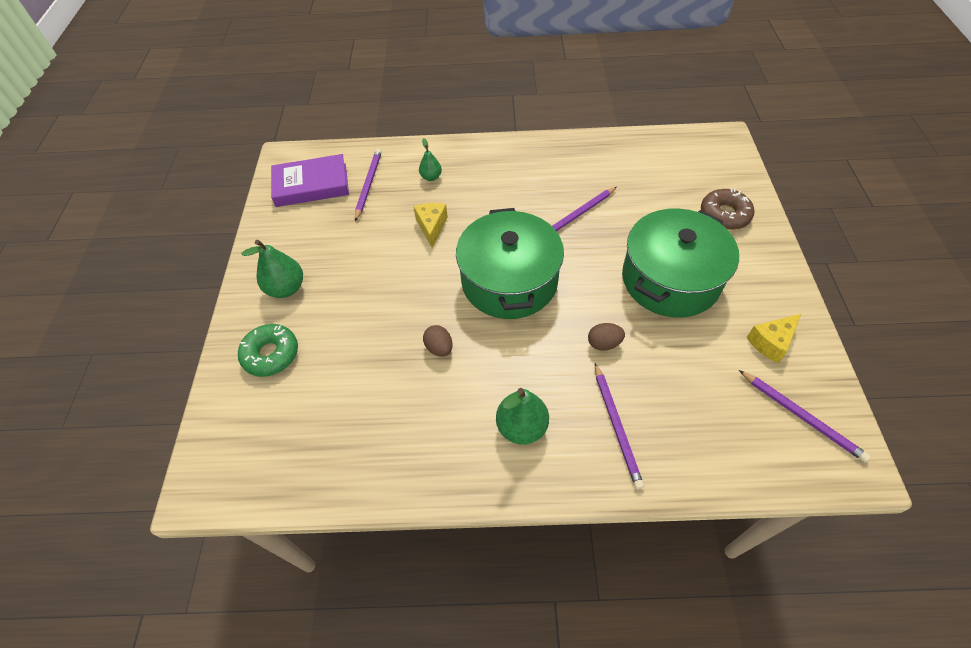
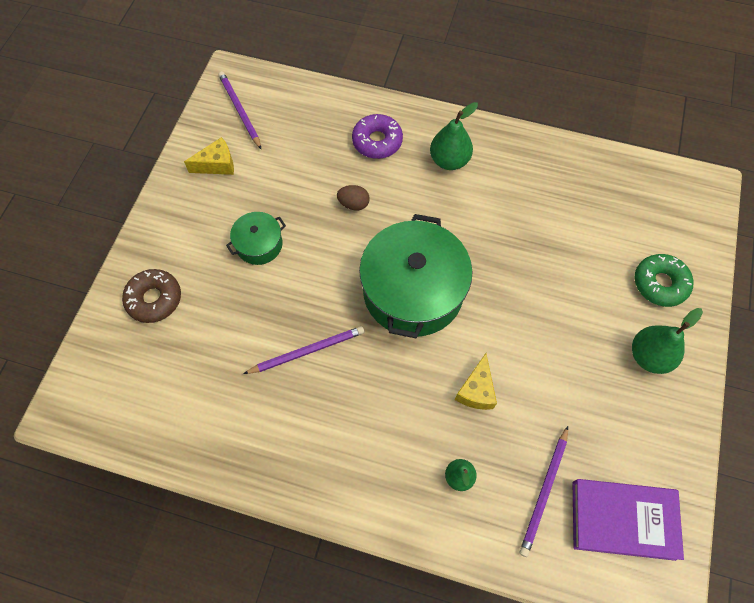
camera: 165 degrees left, 10 degrees up
(439, 348) = (500, 243): brown egg -> none
(616, 426) = (377, 141): purple pencil -> purple donut
(670, 279) = (259, 244): green pot -> green pot, size x0.48

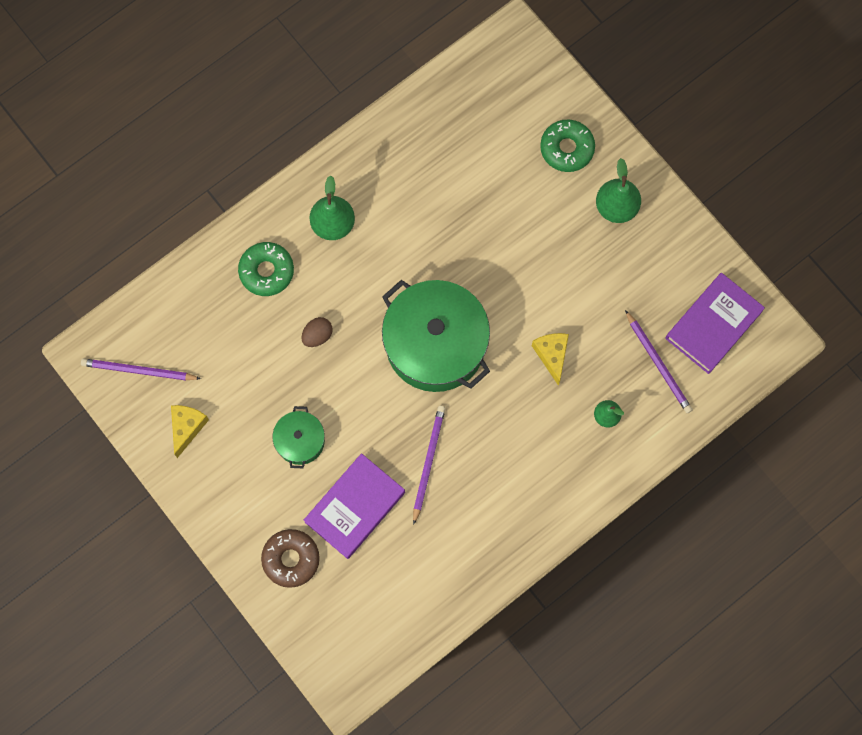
camera: 55 degrees left, 10 degrees up
(230, 319) = (355, 507): none -> purple book
(377, 141) = (266, 271): purple donut -> green donut
(476, 390) = (552, 355): yellow cheese -> yellow cheese turned 150 degrees counterclockwise

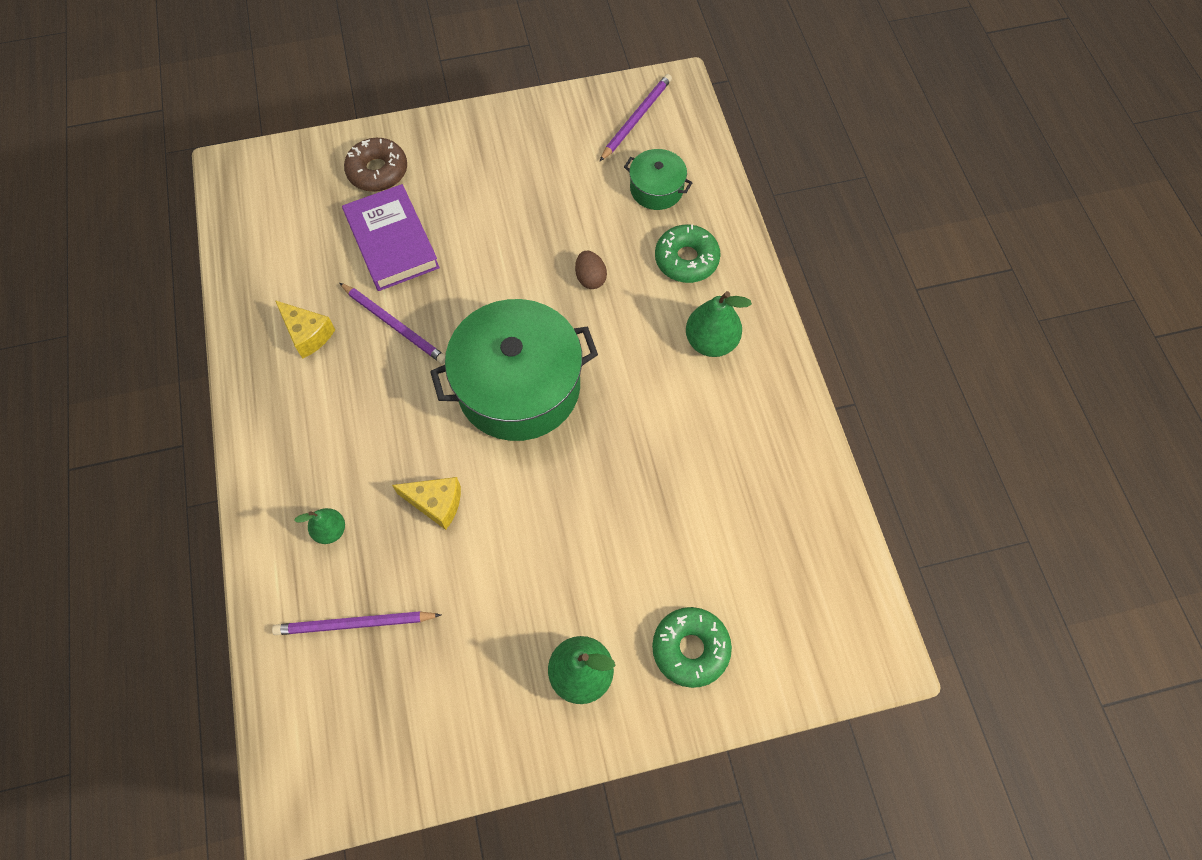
camera: 115 degrees right, 10 degrees down
(187, 427) = (557, 136): yellow cheese -> yellow cheese (308, 334)
(300, 441) = (488, 221): green pot -> green pot (656, 189)
(713, 325) = (362, 722): purple book -> none

